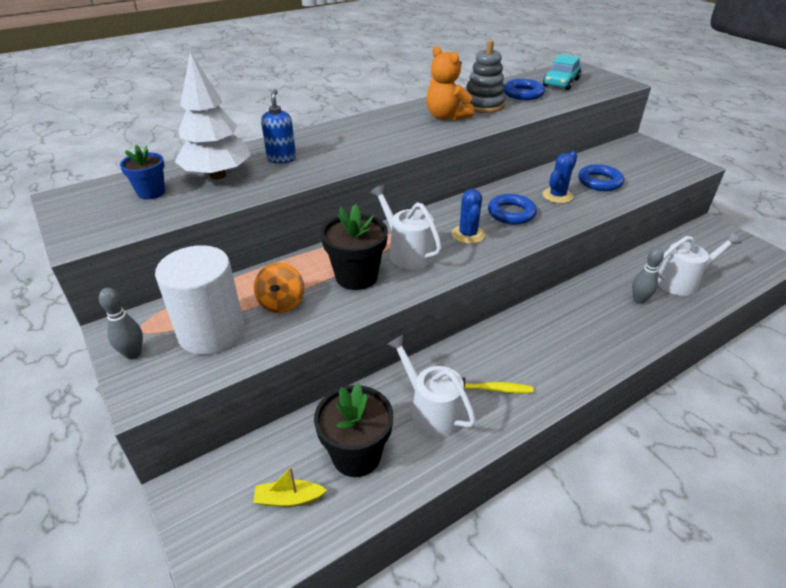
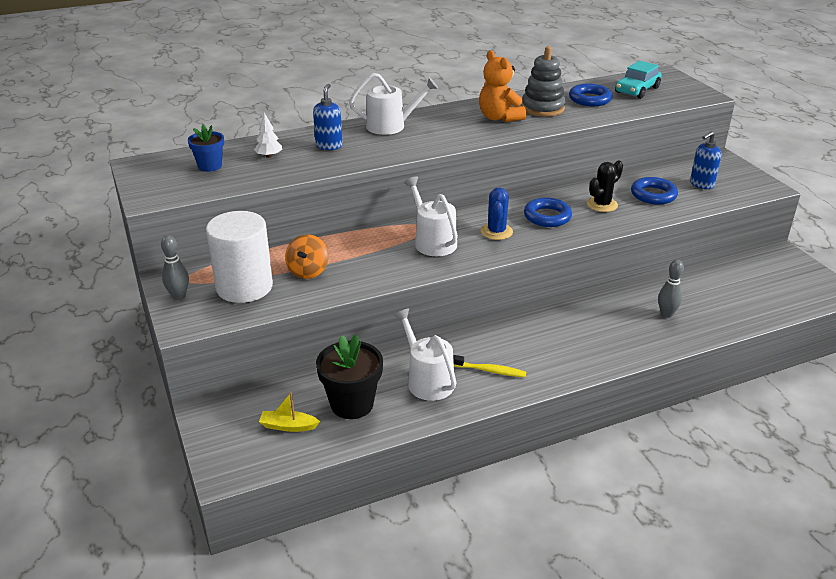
camera: 10 degrees right, 5 degrees down
(217, 175) = (269, 156): white tree -> white tree, size x0.44
(356, 276) = (379, 257): black flower pot -> none
(557, 196) = (602, 204): blue cactus -> black cactus
(637, 168) = (701, 184): none -> blue soap dispenser
(681, 281) = (720, 302): white watering can -> white watering can (391, 126)

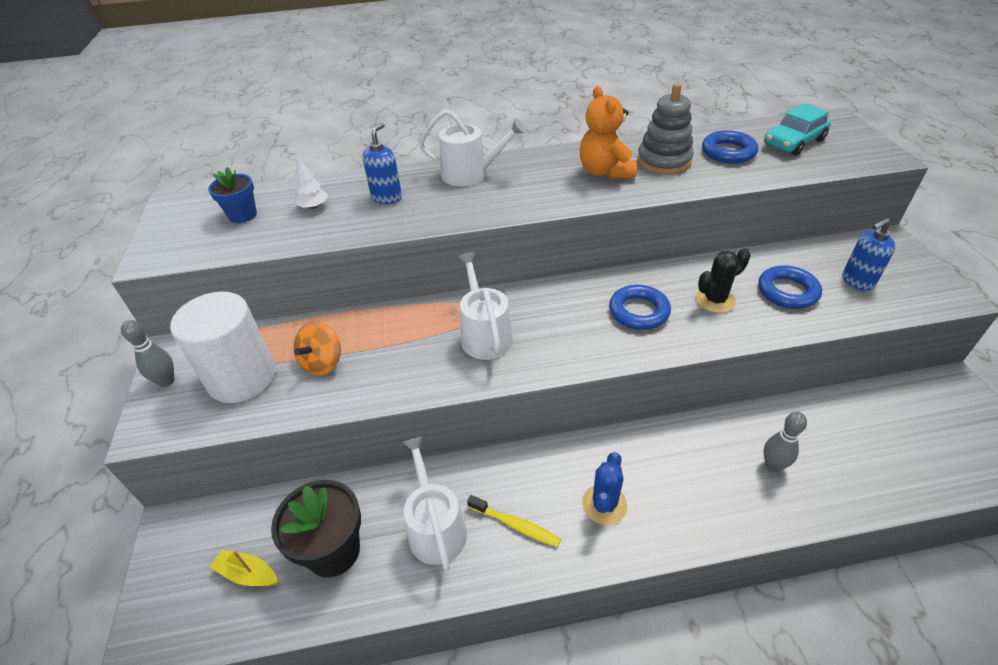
camera: 15 degrees right, 10 degrees up
(496, 232) = (567, 328): blue cactus -> blue cactus (604, 504)

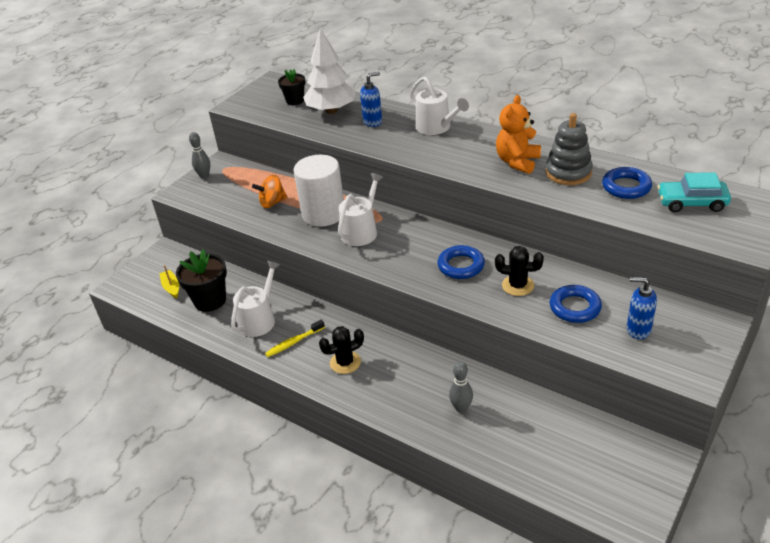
camera: 45 degrees right, 5 degrees down
(242, 377) = (233, 191): white cylinder -> white cylinder (323, 214)
(243, 215) = (295, 100): blue flower pot -> black flower pot
(313, 207) = (331, 111): white tree -> white tree, size x2.30
(516, 525) = (293, 342): yellow toothbrush -> yellow toothbrush turned 75 degrees clockwise
(604, 504) = (345, 362): blue cactus -> black cactus

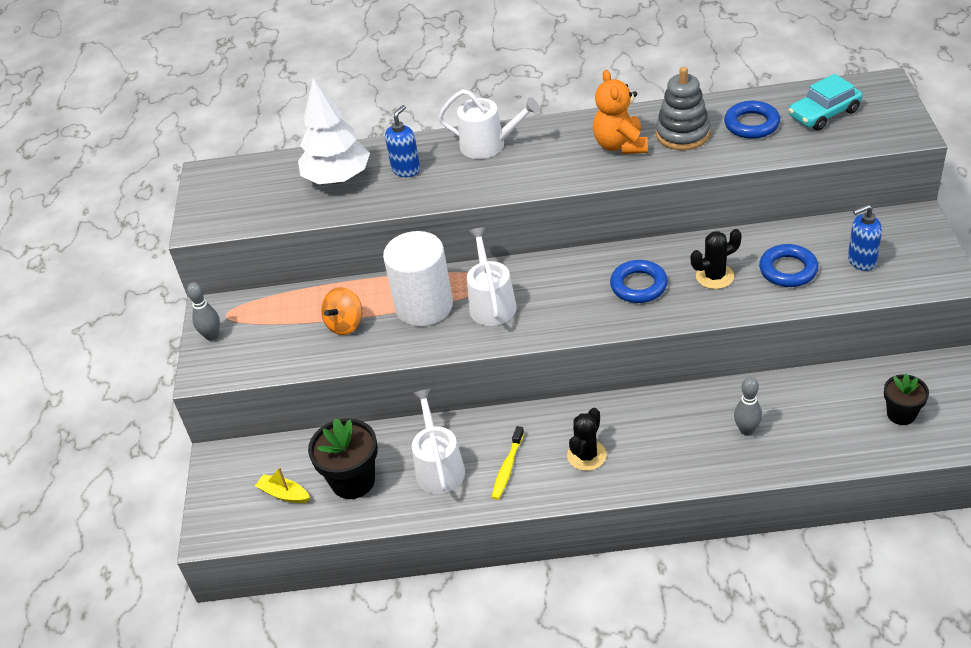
camera: 35 degrees left, 5 degrees up
(295, 100) = (273, 186): black flower pot -> black flower pot (901, 414)

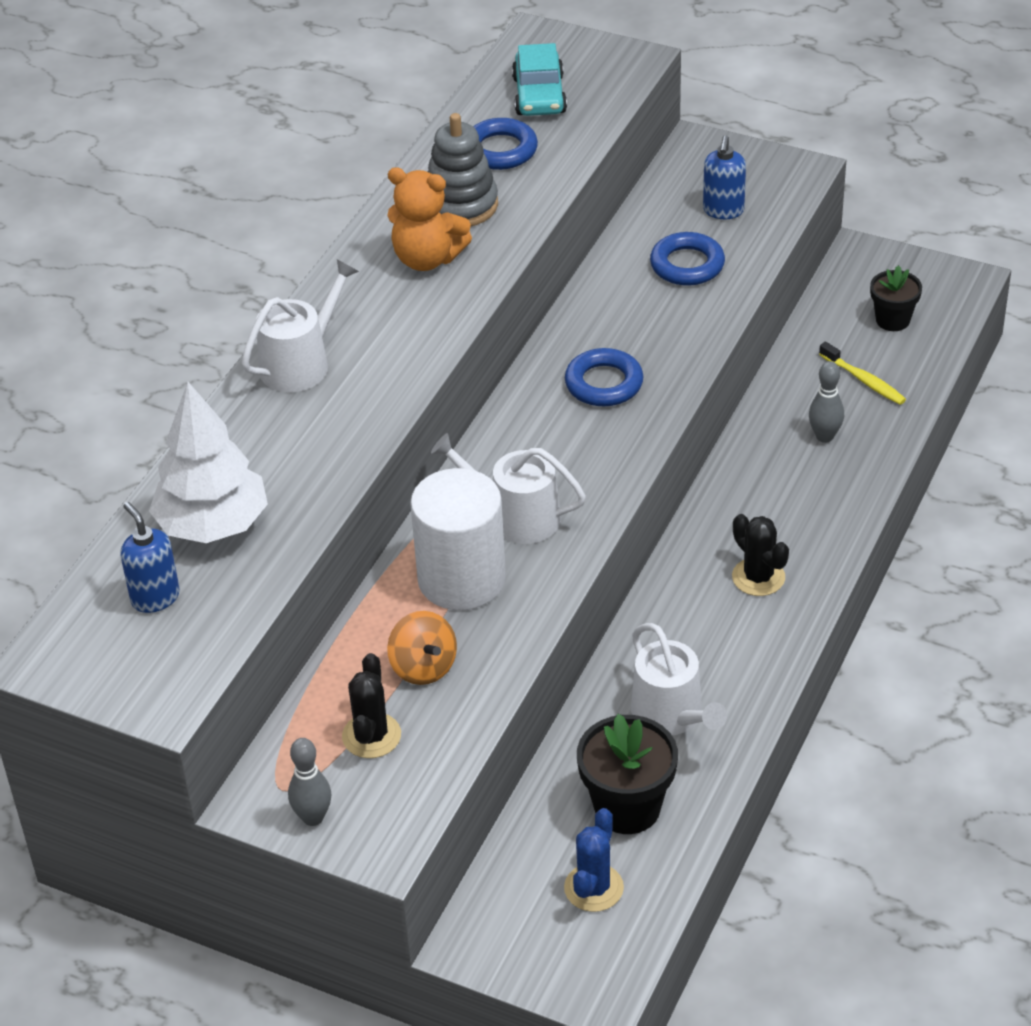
camera: 65 degrees left, 0 degrees up
(284, 494) = (593, 888): yellow boat -> blue cactus
(406, 170) = (269, 454): blue soap dispenser -> blue soap dispenser (155, 597)
(439, 467) = (671, 715): white watering can -> white watering can turned 135 degrees counterclockwise
(507, 468) = (723, 653): yellow toothbrush -> yellow toothbrush (864, 380)
(714, 276) = (645, 320): black cactus -> black cactus (371, 736)

